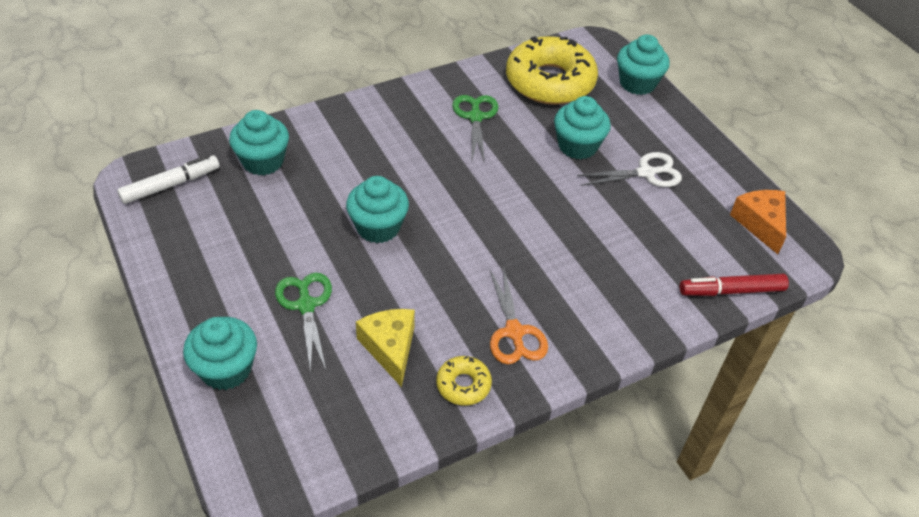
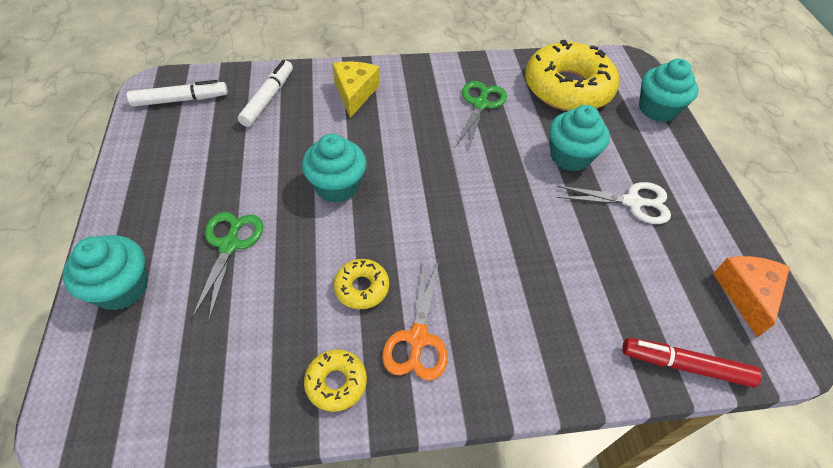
camera: 20 degrees right, 5 degrees up
(263, 161) = (268, 98): turquoise cupcake -> white marker
(390, 348) = (283, 315): yellow cheese -> yellow cheese (355, 93)
(446, 307) = (362, 288): none -> yellow donut

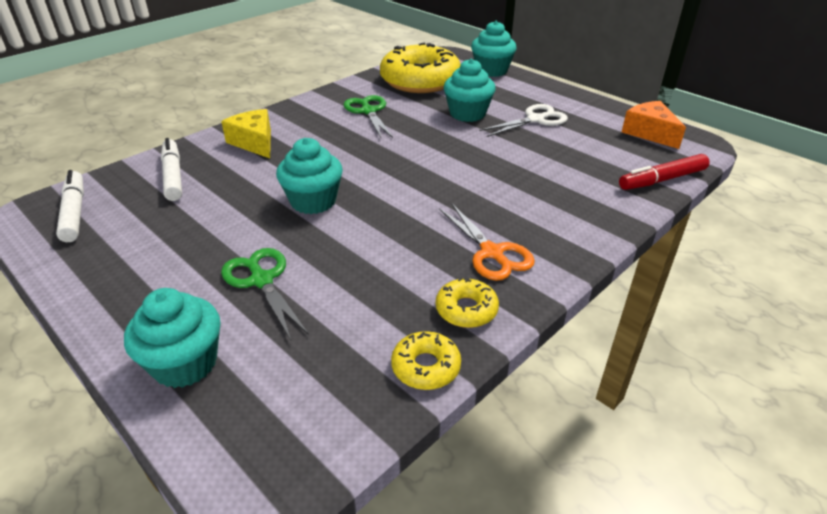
camera: 35 degrees left, 15 degrees down
(180, 100) = (75, 212): white marker -> white marker turned 60 degrees counterclockwise
(362, 288) = (413, 248): yellow donut -> yellow donut (426, 367)

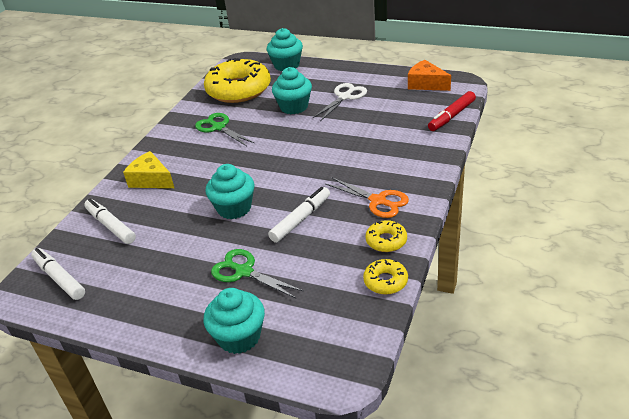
camera: 20 degrees left, 0 degrees up
(378, 241) = (301, 219): none -> white marker

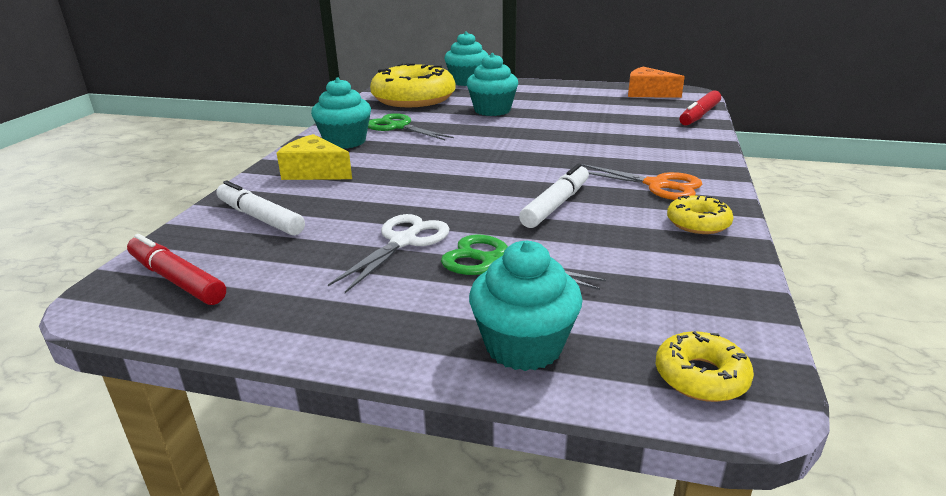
camera: 10 degrees left, 10 degrees down
(59, 278) = (177, 279): white marker -> red marker
(234, 208) = (450, 196): turquoise cupcake -> turquoise cupcake (345, 141)
(345, 97) = (553, 103): white scissors -> white scissors (403, 241)
(385, 281) = (730, 266): yellow donut -> yellow donut (701, 376)

